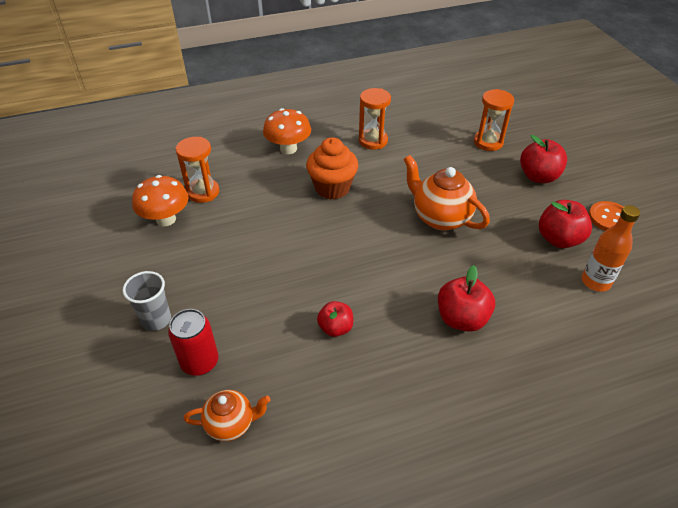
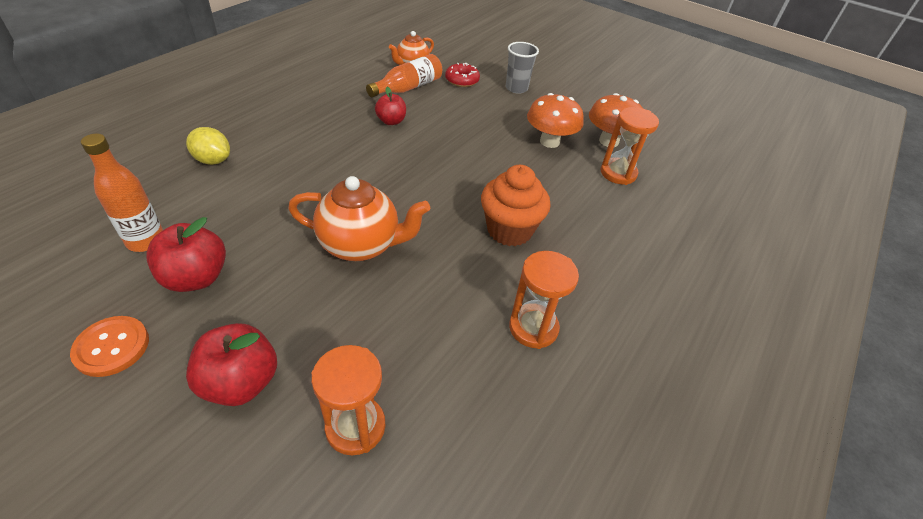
camera: 140 degrees right, 0 degrees up
(200, 362) = (462, 80): red can -> red donut
(274, 377) = (408, 88): none -> orange bottle
(288, 149) = (614, 259): orange mushroom -> orange mushroom (549, 142)
(461, 318) = (290, 159): red apple -> none
(536, 348) = (213, 160): none -> yellow lemon

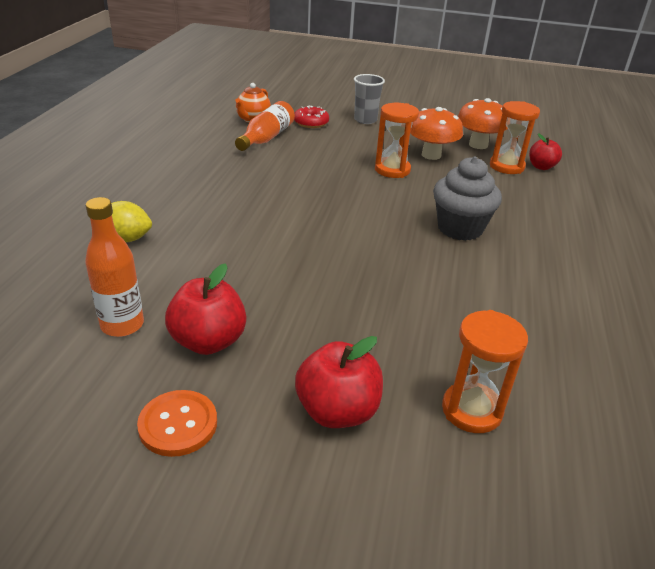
camera: 20 degrees left, 10 degrees down
(361, 245) = (343, 272): orange teapot -> none
(391, 121) = (276, 168): red apple -> red apple (541, 167)
(509, 230) = (460, 228): orange cupcake -> grey cupcake
(533, 328) = (544, 294): orange hourglass -> orange hourglass (392, 170)

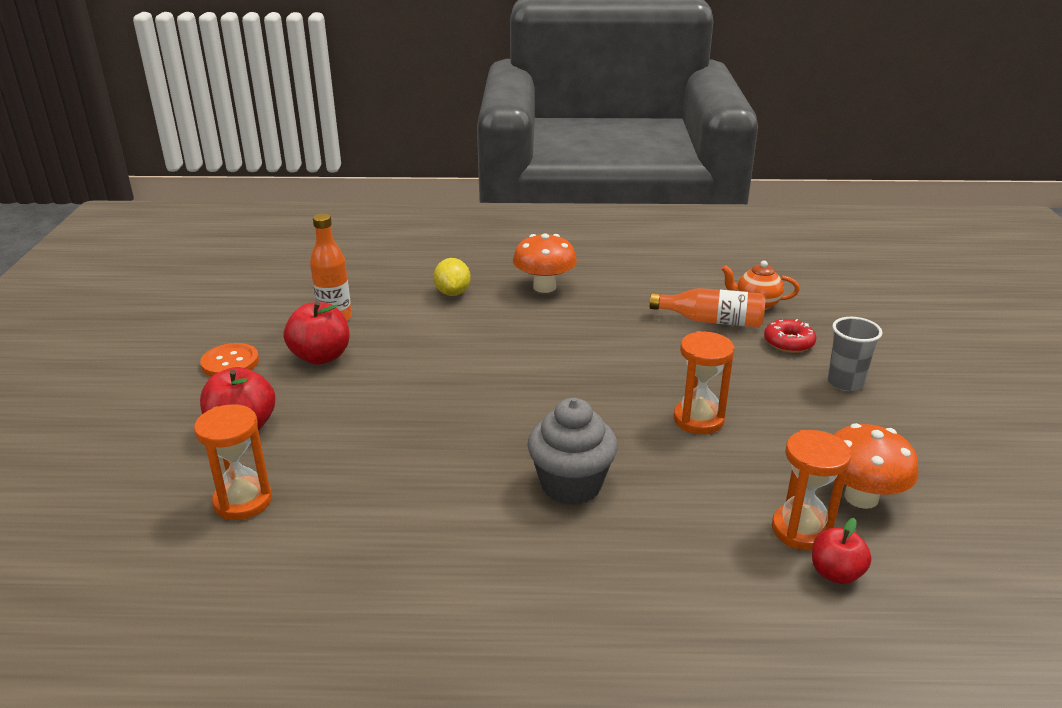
camera: 80 degrees right, 5 degrees down
(431, 155) = (776, 450): orange mushroom -> orange mushroom (544, 287)

